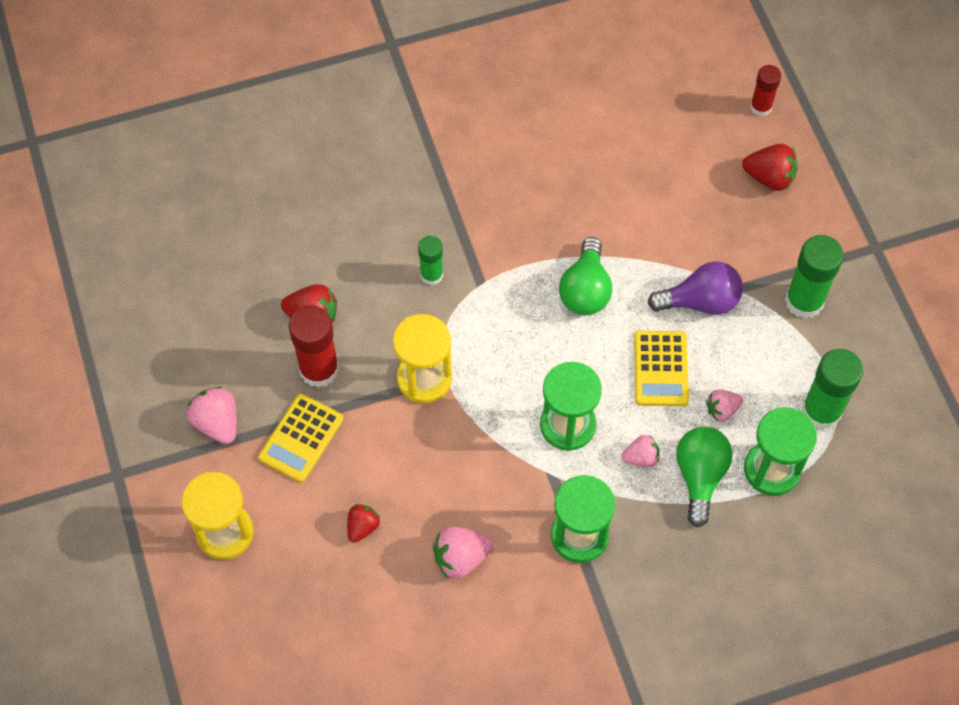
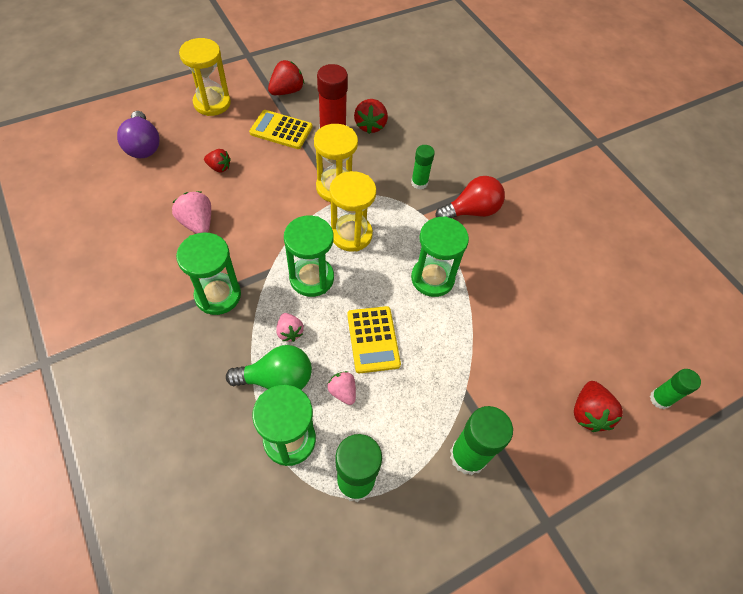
camera: 75 degrees right, 5 degrees down
(217, 423) = (287, 91): pink strawberry -> red strawberry
(488, 223) = (471, 211): none -> red light bulb
(506, 371) = (351, 235): none -> yellow hourglass
(585, 290) = (432, 278): green light bulb -> green hourglass
(660, 369) = (373, 339): yellow calculator -> yellow calculator turned 90 degrees counterclockwise
(700, 301) = (444, 364): purple light bulb -> purple light bulb (143, 146)
(761, 107) = (660, 399): red glue stick -> green glue stick

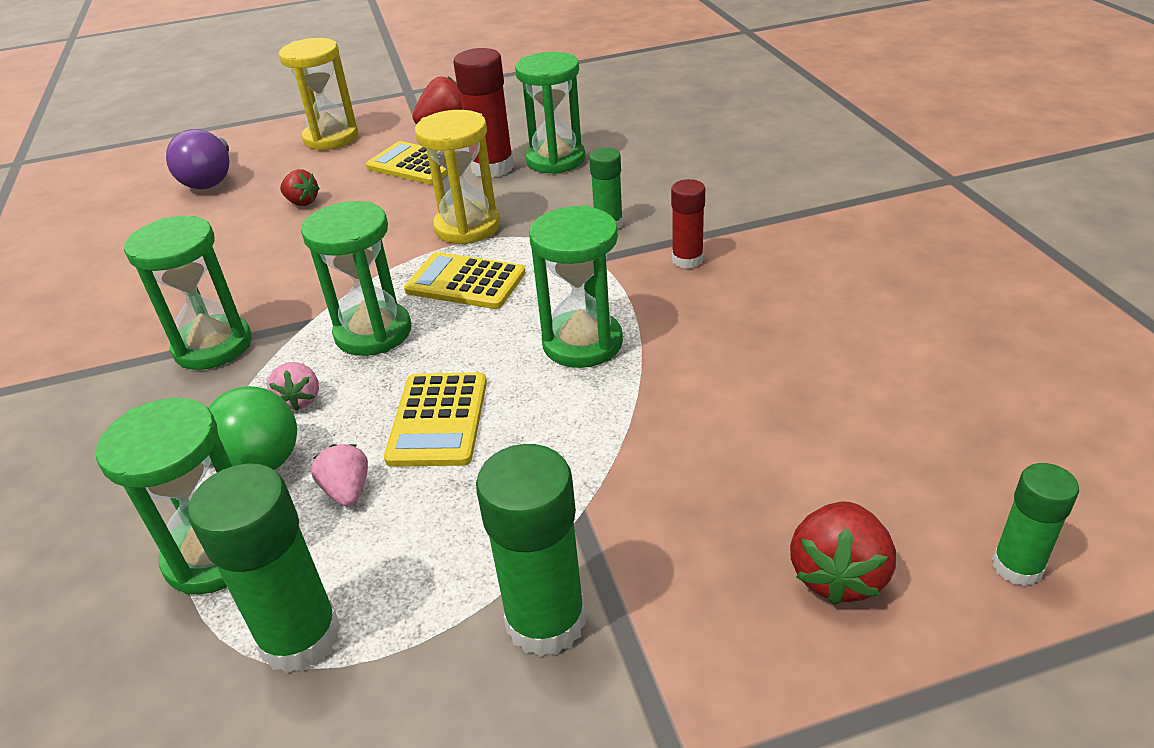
camera: 20 degrees right, 20 degrees down
(197, 223) = (234, 261): pink strawberry -> none
(351, 235) = (465, 282): yellow hourglass -> yellow calculator
(370, 125) = (555, 160): red strawberry -> green hourglass
(471, 211) = (687, 260): red light bulb -> red glue stick

